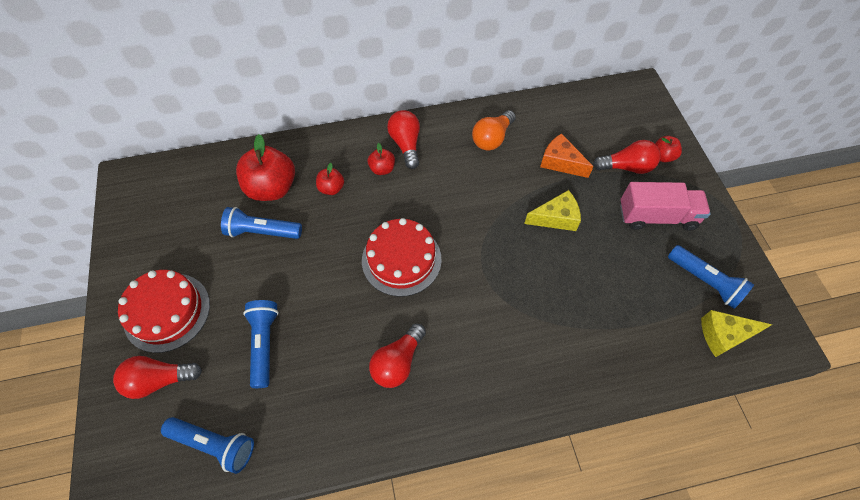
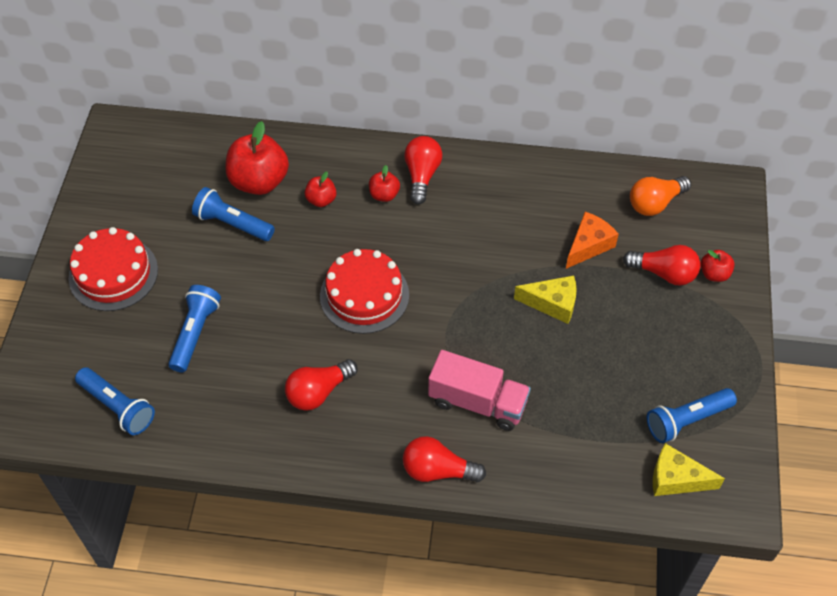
camera: 20 degrees right, 5 degrees down
(159, 380) = (86, 334): red light bulb -> red light bulb (437, 470)
(492, 138) = (522, 196): orange light bulb -> orange light bulb (655, 203)
(560, 162) = (588, 245): orange cheese -> orange cheese turned 75 degrees clockwise
(656, 216) = (669, 337): pink truck -> pink truck (477, 402)
(705, 281) = (686, 420): blue flashlight -> blue flashlight turned 90 degrees clockwise

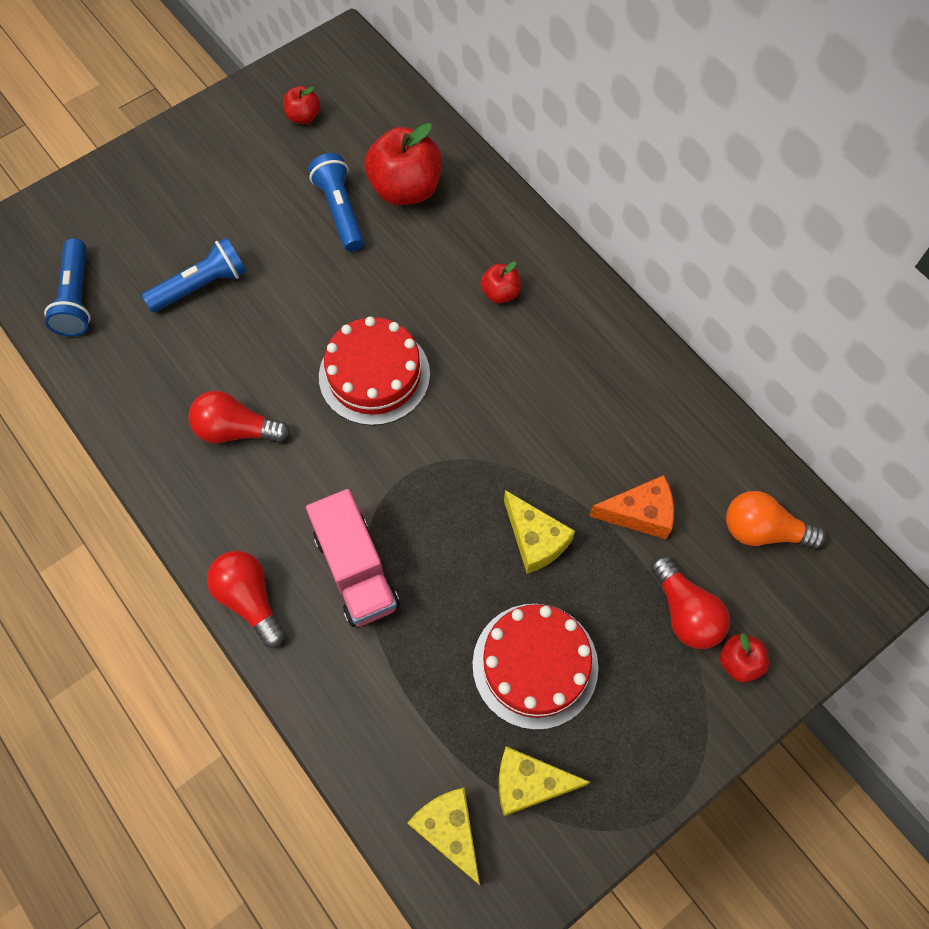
camera: 45 degrees right, 10 degrees up
(113, 274) = (199, 177): red cake -> red cake (535, 665)
(321, 200) = (439, 251): red apple -> red apple (303, 117)
(422, 175) = (557, 303): red light bulb -> none
(686, 420) = (529, 783): blue flashlight -> yellow cheese

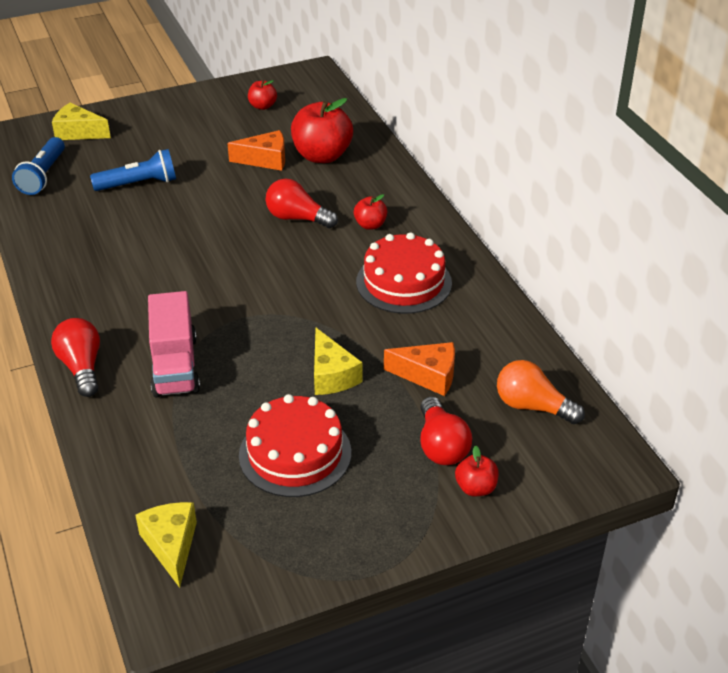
camera: 15 degrees right, 25 degrees down
(236, 430) = (123, 267): red light bulb -> red light bulb (297, 218)
(340, 210) = (265, 160): blue flashlight -> orange cheese
(374, 375) = (246, 255): red cake -> red cake (403, 282)
(529, 783) = (254, 529): yellow cheese -> yellow cheese (78, 132)

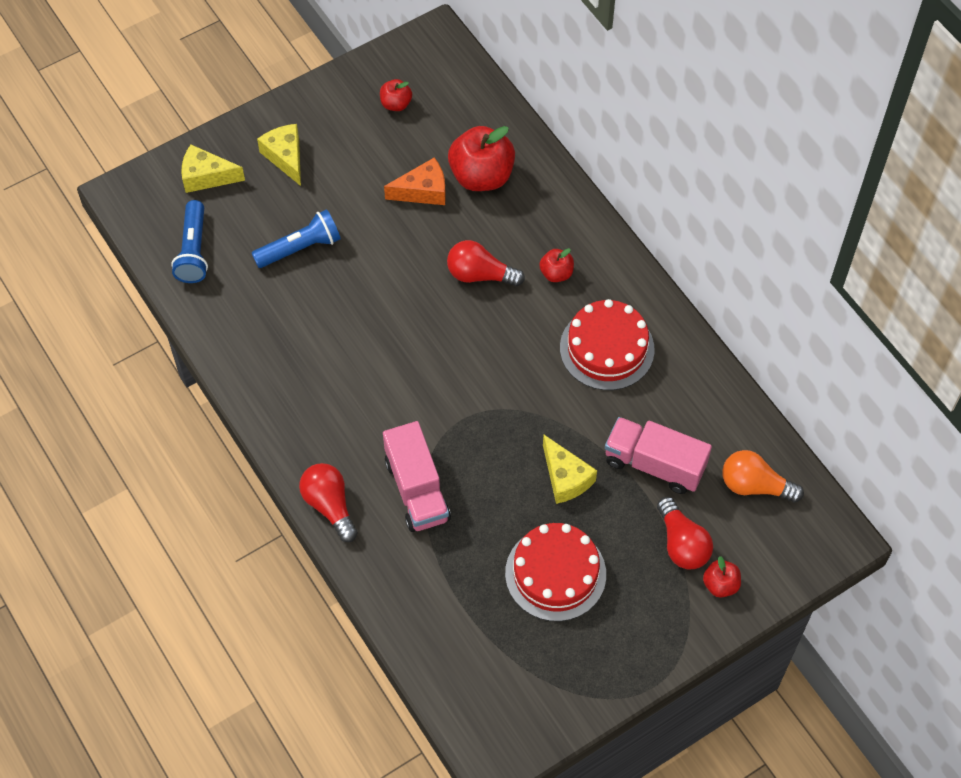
camera: 10 degrees left, 20 degrees up
(171, 545) = (476, 687): yellow cheese -> yellow cheese (285, 157)
(428, 376) = (654, 464): orange cheese -> pink truck

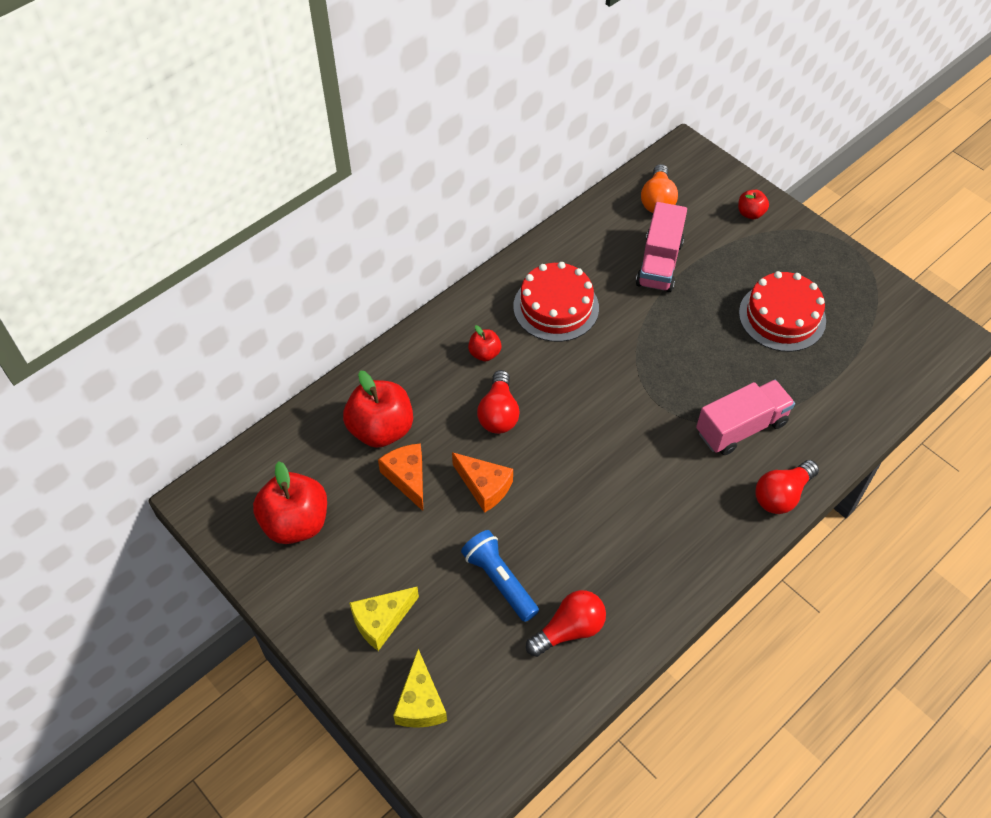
camera: 100 degrees left, 5 degrees down
(193, 251) = (525, 692): blue flashlight -> none
(396, 104) = (296, 523): red apple -> red apple, size x1.99
(399, 250) = (484, 486): none -> orange cheese
(565, 478) = (692, 321): yellow cheese -> none
(682, 543) = (724, 239): red light bulb -> red light bulb (569, 629)

